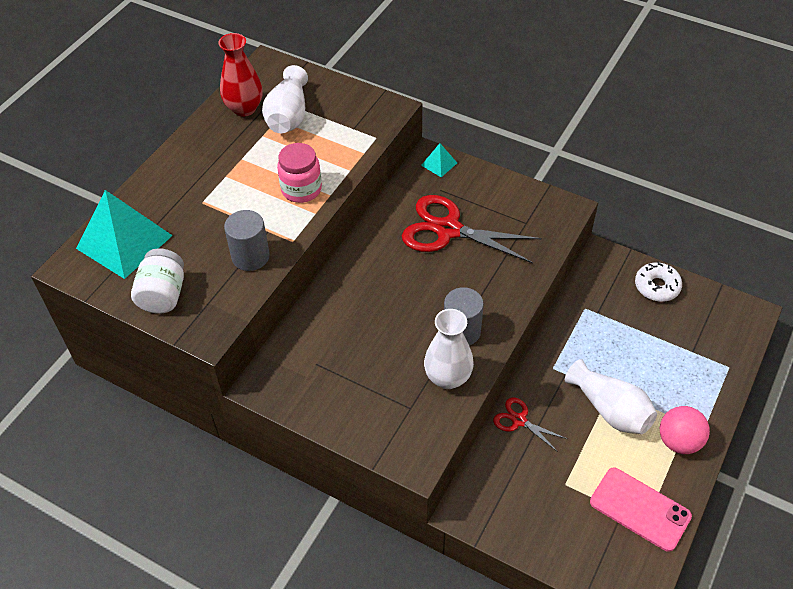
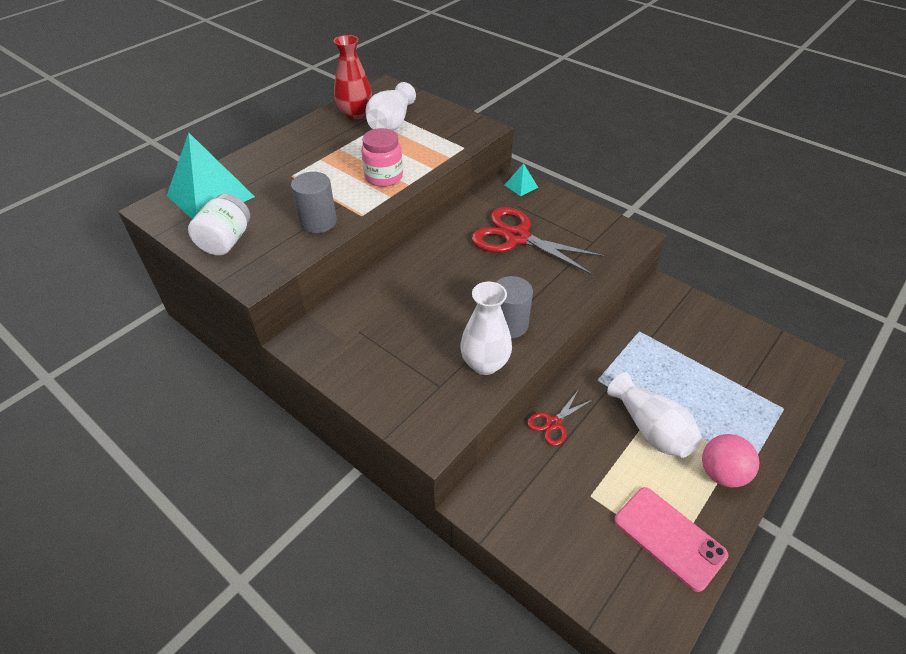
camera: 10 degrees right, 5 degrees down
(519, 420) = (553, 423): red scissors -> red scissors turned 90 degrees counterclockwise
(657, 286) = (715, 322): white donut -> none

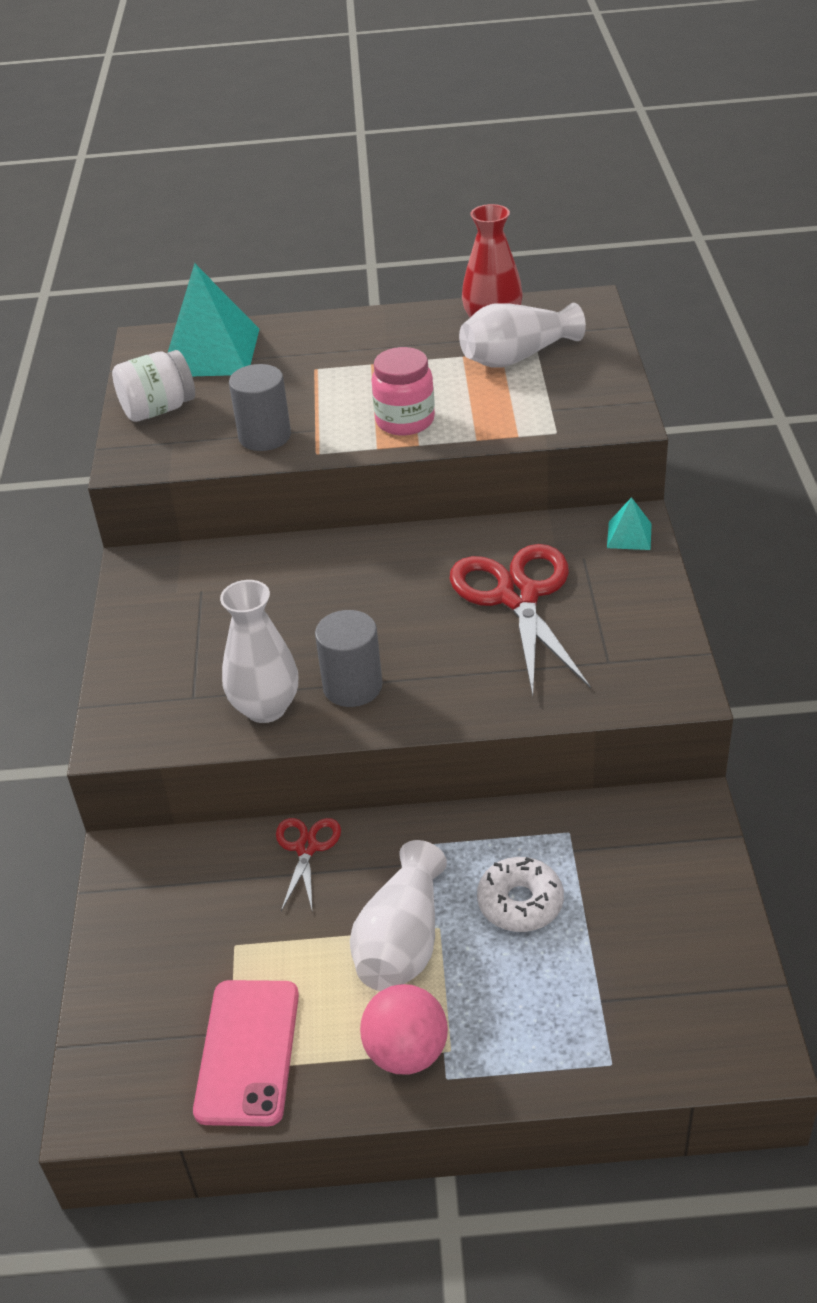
camera: 50 degrees right, 5 degrees down
(553, 423) = (306, 848): red scissors -> red scissors turned 90 degrees clockwise
(666, 374) = (520, 903): none -> white donut

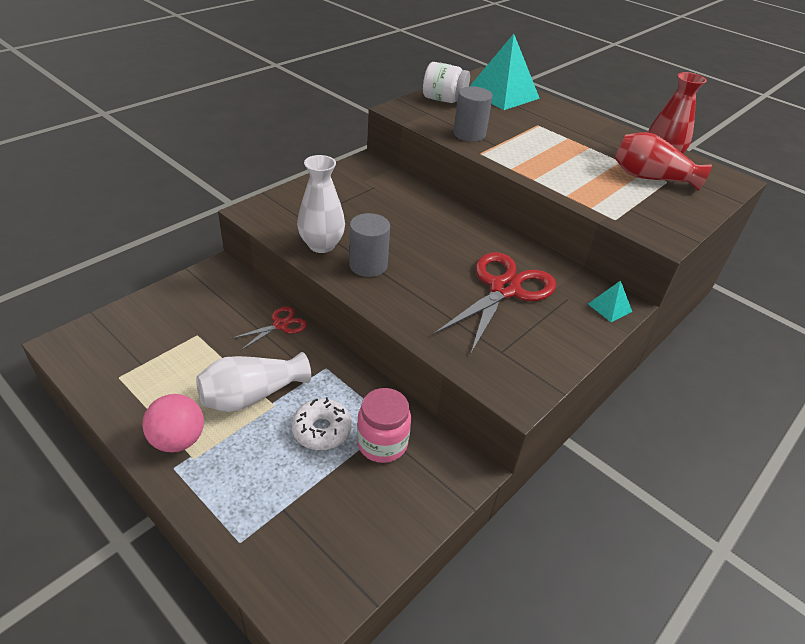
camera: 40 degrees right, 0 degrees up
(248, 1052) = (134, 377): pink phone -> none
(405, 421) = (544, 167): pink jar -> pink jar (382, 443)
(517, 356) = (651, 178): white vase -> red vase

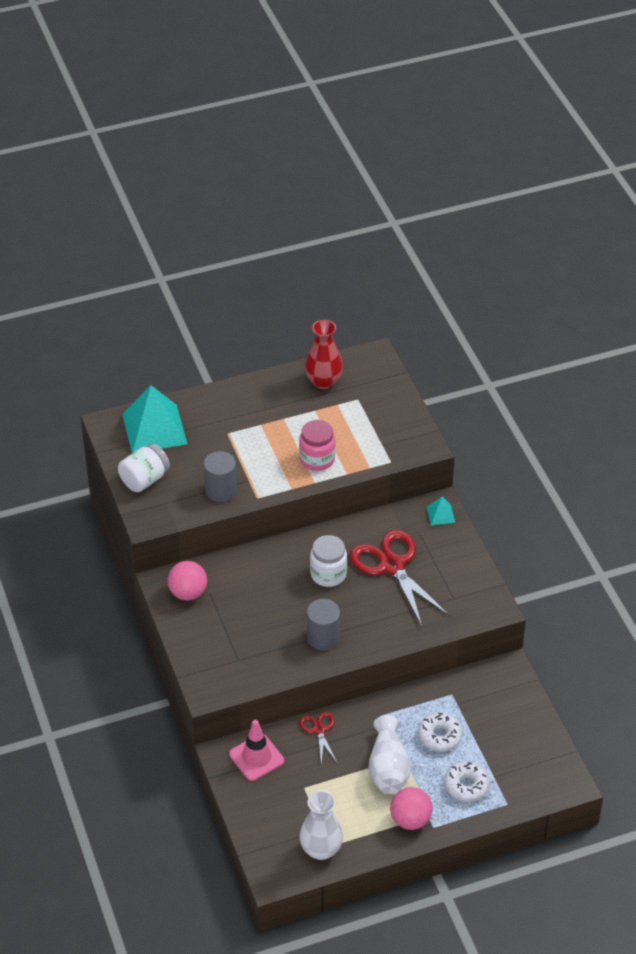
camera: 60 degrees left, 5 degrees up
(224, 291) = (256, 757): none -> pink traffic cone
(254, 482) = (466, 786): none -> white donut
(321, 245) = (281, 659): white vase -> white vase (321, 849)
(365, 176) = (188, 593): none -> pink ball
(382, 443) = (467, 706): pink jar -> pink jar (317, 459)
(454, 248) = (328, 574): none -> white jar
(651, 178) = (348, 406): red vase -> none

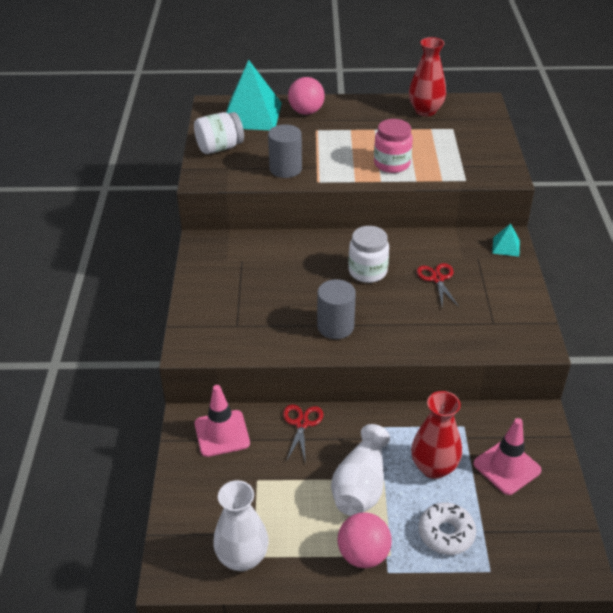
camera: 20 degrees right, 5 degrees down
(188, 593) = (221, 256): pink ball -> pink ball (306, 112)
(392, 565) = (437, 279): red scissors -> red scissors, size x0.50
(439, 736) = (434, 467): white donut -> red vase
(496, 719) = (507, 467): none -> pink traffic cone

